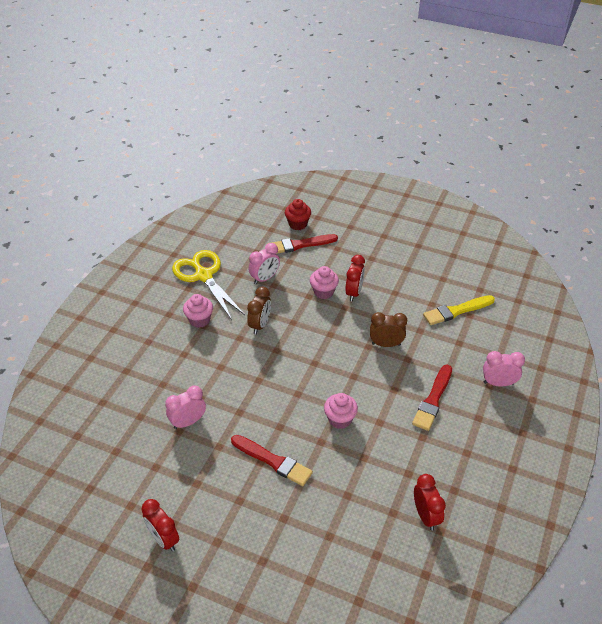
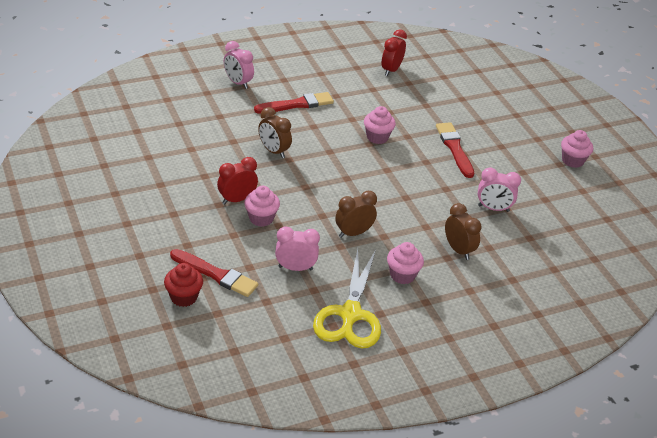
camera: 140 degrees left, 5 degrees down
(164, 539) = (572, 161): red clock -> pink cupcake
(181, 365) = (458, 250): none -> brown clock
(456, 311) = (183, 132): yellow brush -> none

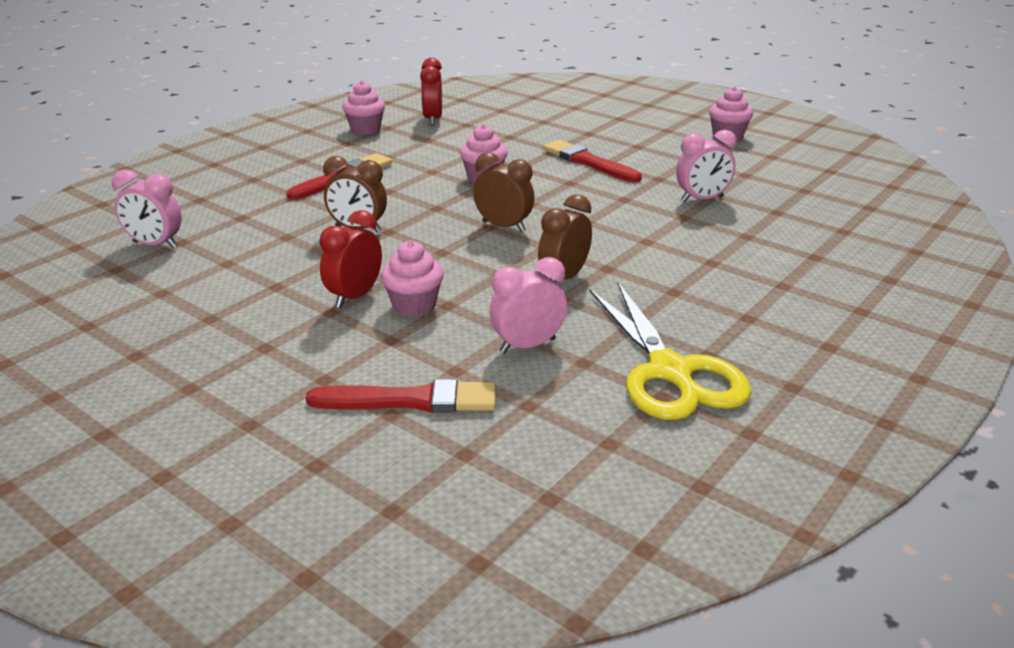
camera: 25 degrees left, 10 degrees down
(184, 297) = (385, 454): red cupcake -> none
(238, 83) = (238, 179): pink clock -> pink clock (155, 245)
(402, 275) = (682, 300): pink cupcake -> pink cupcake (365, 130)
(458, 250) = (715, 250): brown clock -> brown clock (503, 227)

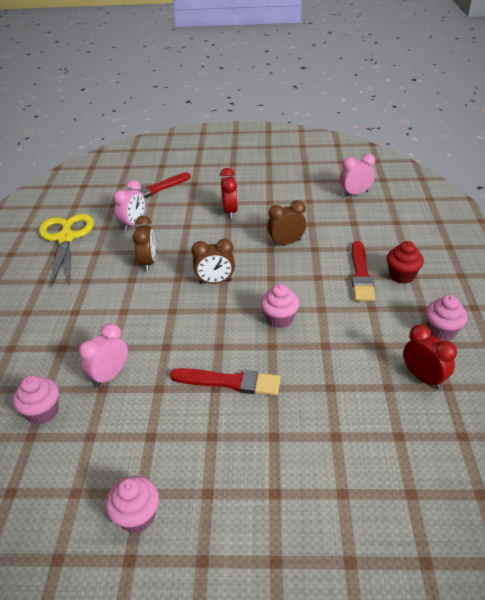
camera: 145 degrees right, 10 degrees up
(311, 163) = (401, 276): none -> red cupcake
(414, 306) = (200, 219): pink cupcake -> pink cupcake (43, 412)
(670, 371) = (66, 238): yellow scissors -> yellow scissors turned 45 degrees clockwise

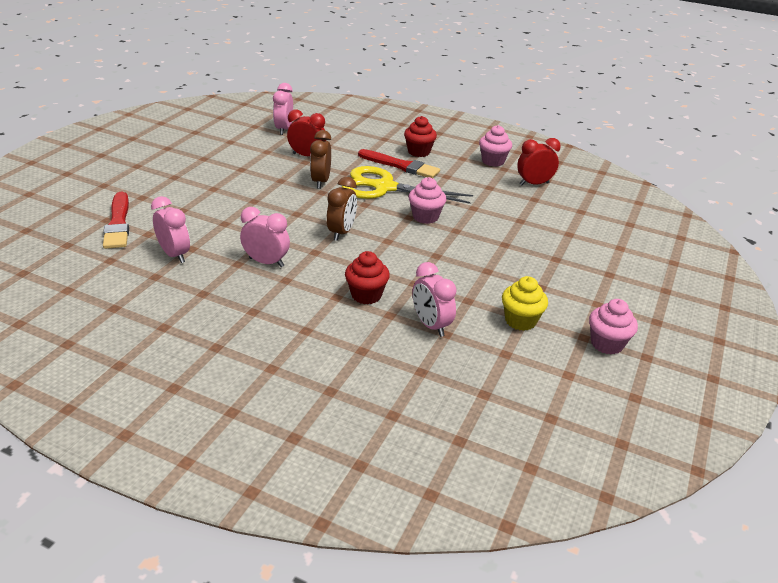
camera: 70 degrees left, 5 degrees down
(43, 412) = (454, 379): pink cupcake -> none
(66, 238) = (141, 310): yellow scissors -> yellow scissors (384, 187)
(133, 325) = (366, 295): none -> red cupcake
(144, 434) = (520, 321): none -> yellow cupcake
(148, 263) = (266, 262): brown clock -> pink clock
(229, 382) = (485, 262): red brush -> none
(230, 212) = (231, 193): red clock -> red clock (307, 156)

